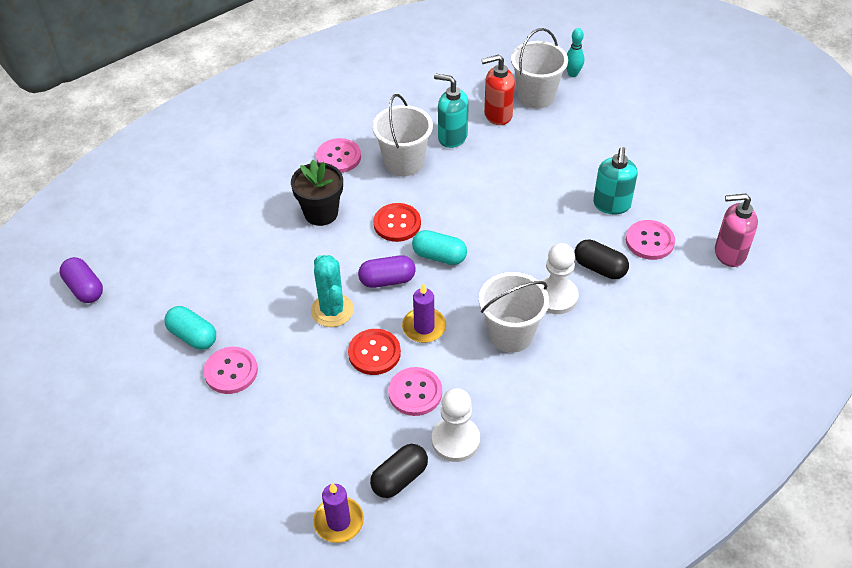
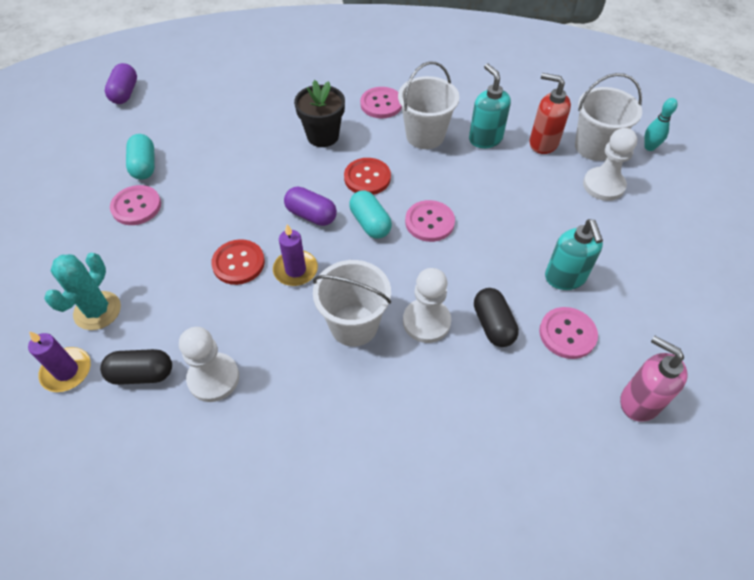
camera: 40 degrees right, 5 degrees up
(332, 310) = (248, 210): turquoise cactus -> turquoise cactus (97, 311)
(415, 392) = (230, 316): pink button -> pink button (429, 222)
(571, 122) = (603, 185): none -> white pawn
(611, 205) = (565, 278): turquoise soap dispenser -> turquoise soap dispenser turned 60 degrees counterclockwise

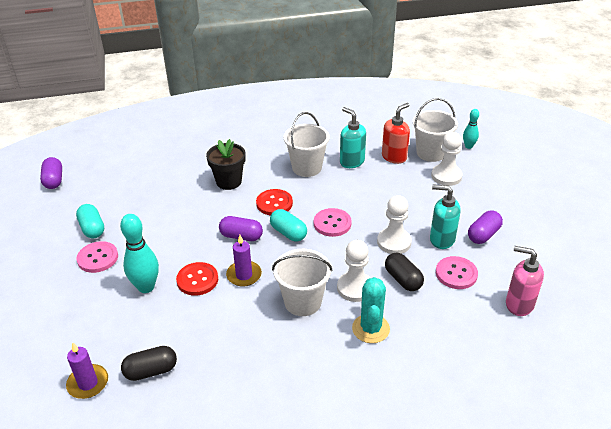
camera: 15 degrees left, 15 degrees down
(97, 311) = (96, 336): turquoise cactus -> turquoise cactus (370, 328)
(176, 258) = (146, 287): none -> turquoise bowling pin
(213, 378) = (209, 360): white pawn -> white pawn (394, 242)
(381, 104) = (265, 152): pink button -> none
(543, 143) = (394, 157): red soap dispenser -> red soap dispenser turned 120 degrees clockwise
(565, 278) = (441, 239): turquoise soap dispenser -> turquoise soap dispenser turned 135 degrees clockwise
(625, 284) = (483, 235): none -> purple capsule

